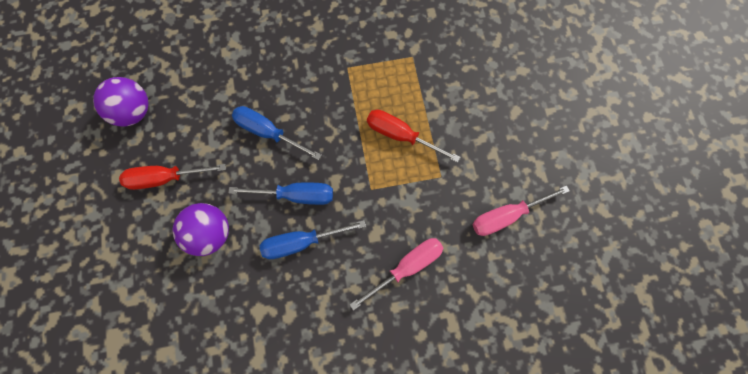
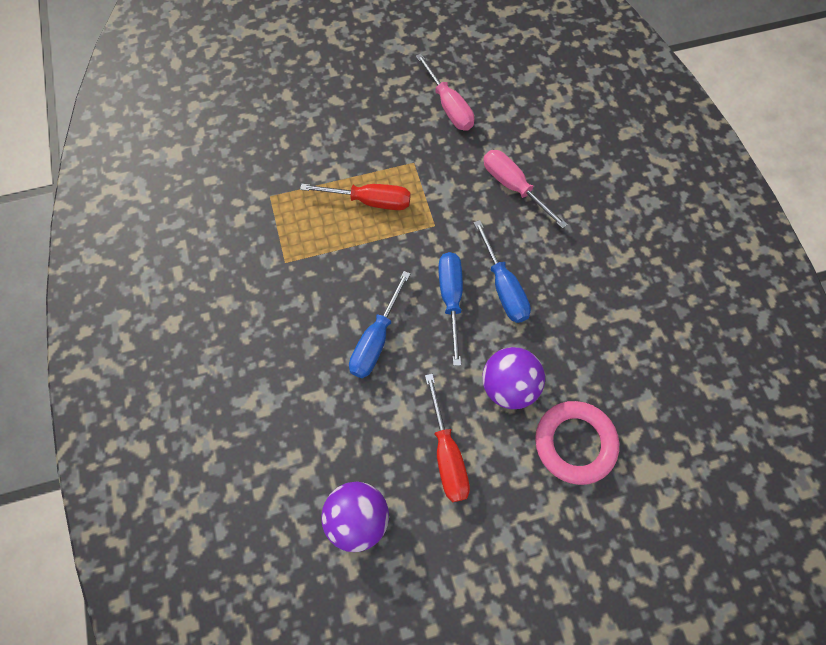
camera: 95 degrees left, 5 degrees down
(151, 282) = (574, 443): none -> pink ring
(401, 136) = (370, 201): red screwdriver -> red screwdriver turned 105 degrees counterclockwise

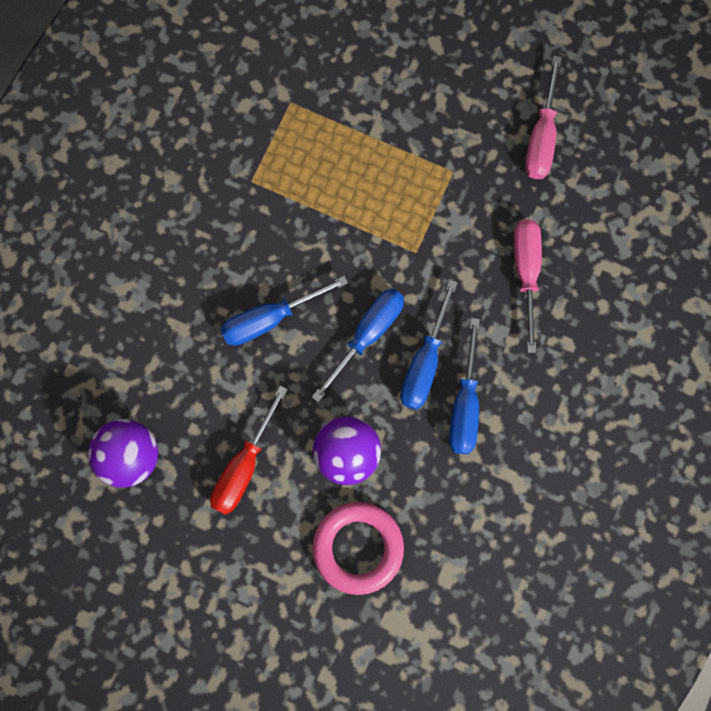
camera: 40 degrees right, 10 degrees up
(370, 201) = (377, 180): red screwdriver -> none
(553, 293) = (465, 405): none -> blue screwdriver

